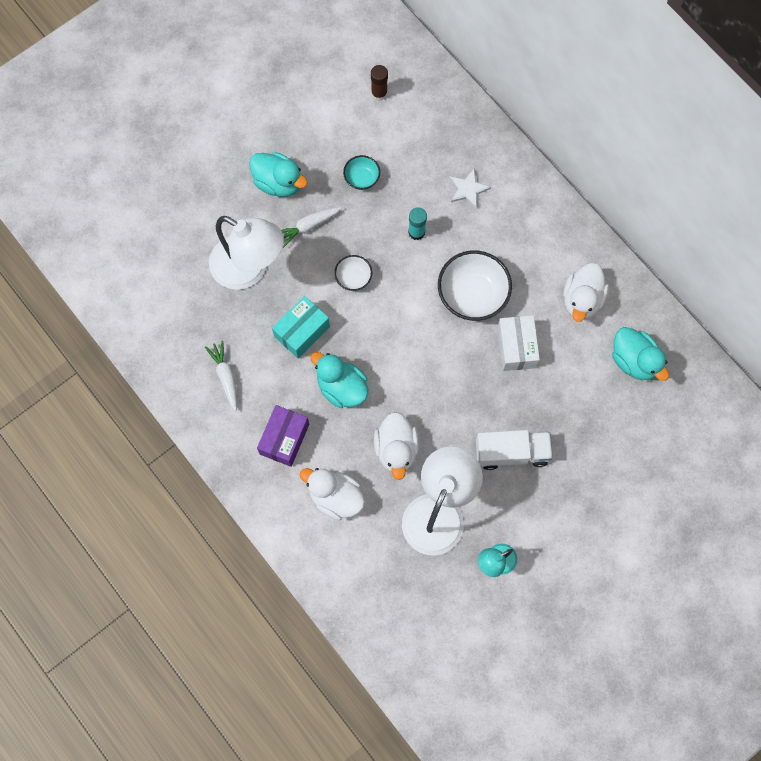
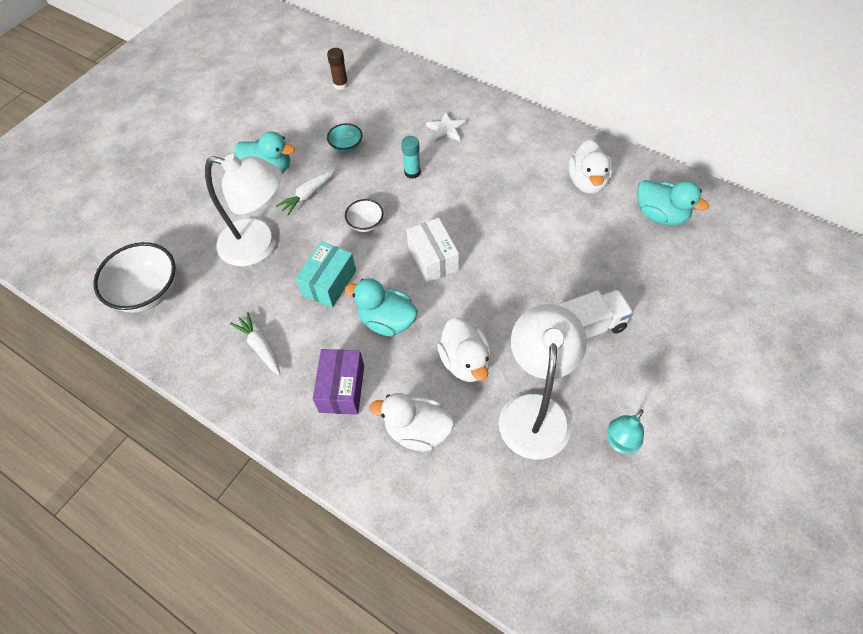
camera: 15 degrees left, 15 degrees down
(472, 295) = (485, 206): white bowl -> white bowl (147, 292)
(516, 347) = (545, 236): white box -> white box (433, 259)

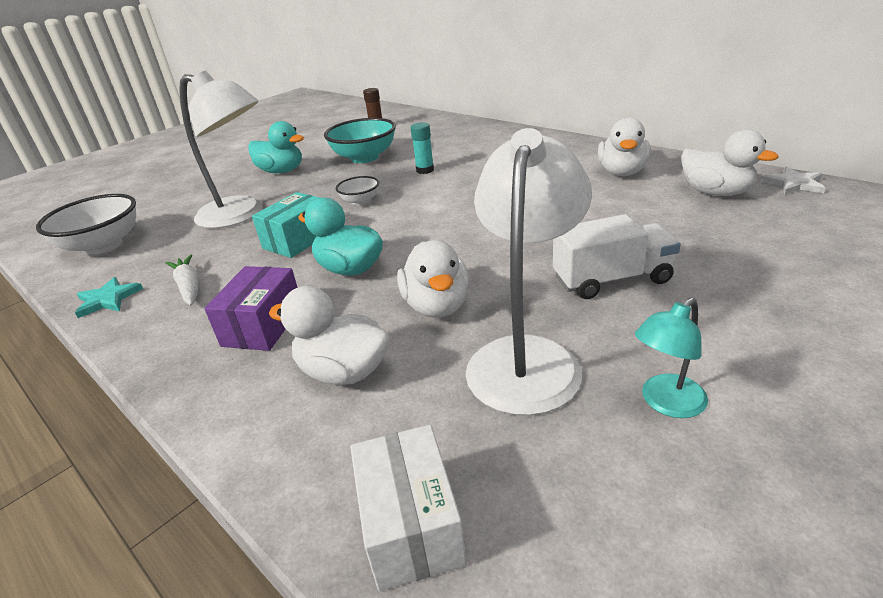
camera: 10 degrees right, 25 degrees down
(197, 365) = (108, 299): none -> turquoise star
(308, 195) = (310, 185): white carrot -> none
(346, 146) = (364, 157): turquoise bowl -> turquoise bowl, size x1.93
(433, 259) = (425, 224): white box -> white box (411, 524)
(446, 129) = (470, 146): white star -> white star (794, 184)
(660, 215) = (716, 192): turquoise duck -> white duck

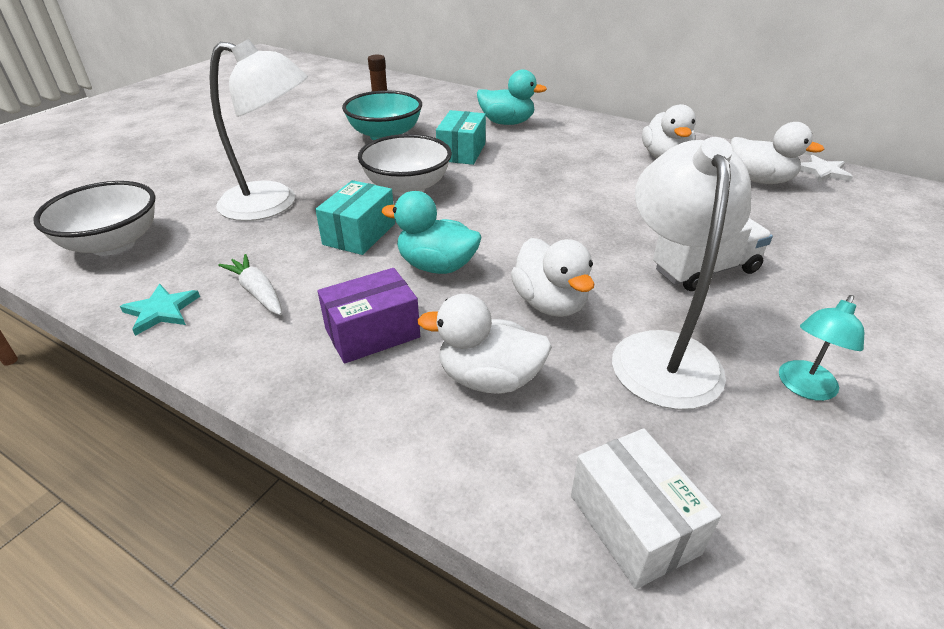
camera: 15 degrees left, 5 degrees up
(263, 325) = (372, 333): purple box -> purple box turned 60 degrees clockwise
(281, 171) = (294, 150): turquoise duck -> turquoise duck (507, 123)
(360, 201) = (407, 188): white bowl -> white bowl, size x1.93
(425, 170) = (461, 152): turquoise glue stick -> turquoise box

